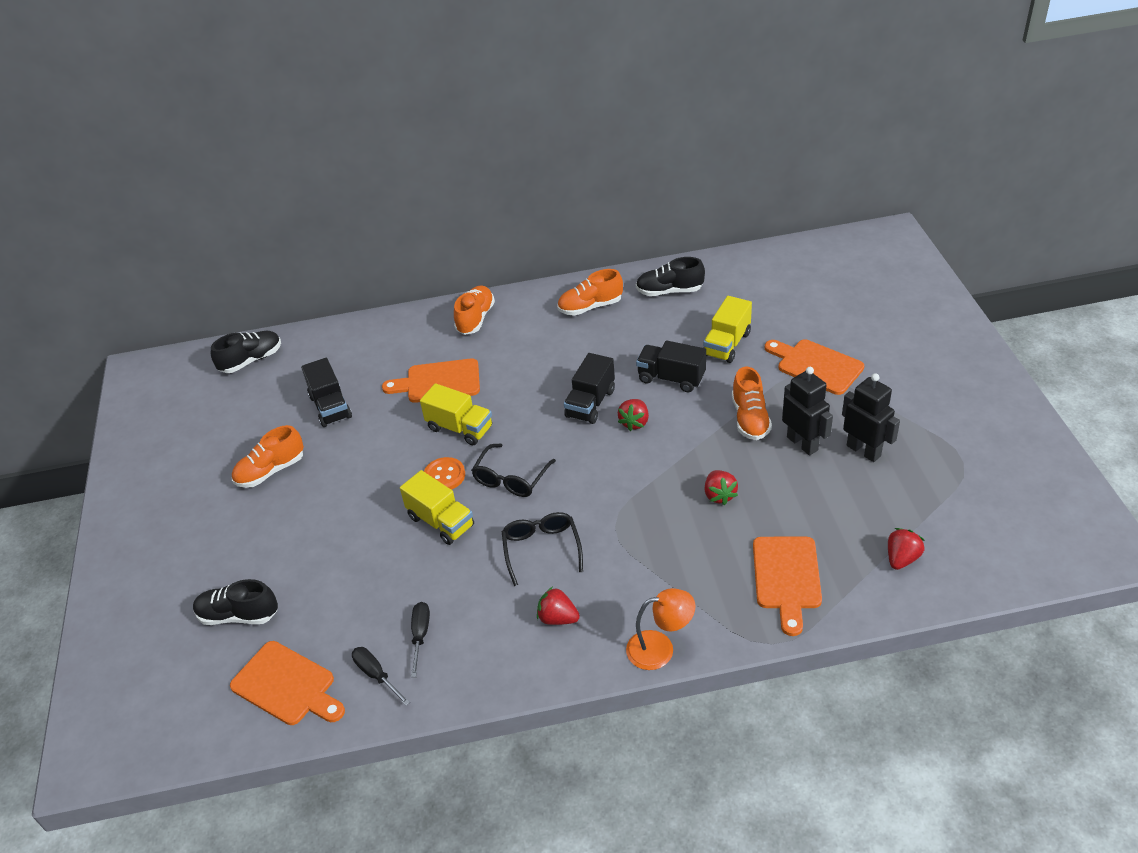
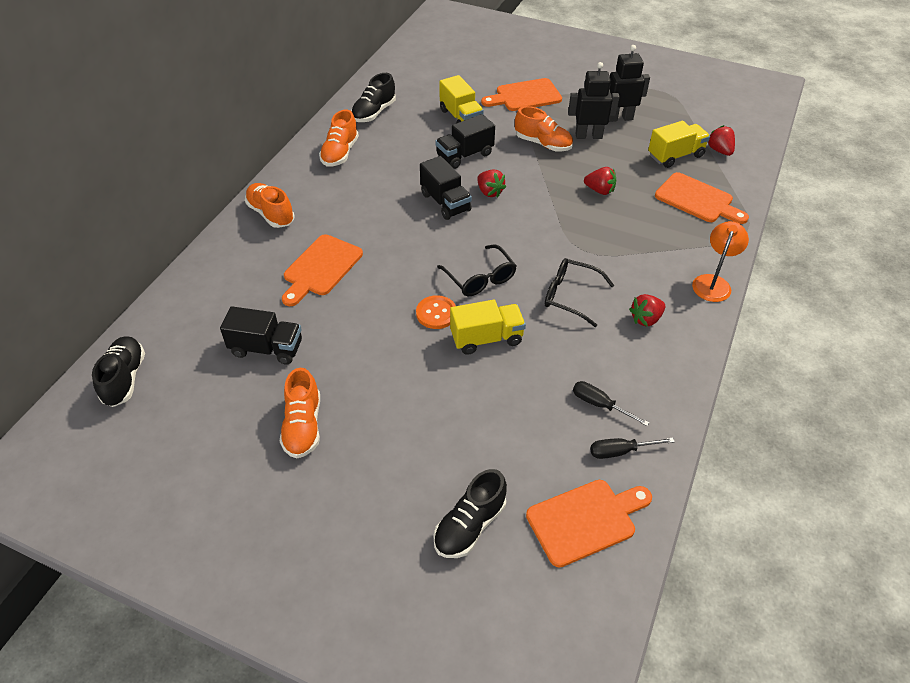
camera: 60 degrees left, 5 degrees up
(460, 428) = (391, 280): yellow truck -> yellow truck (675, 156)

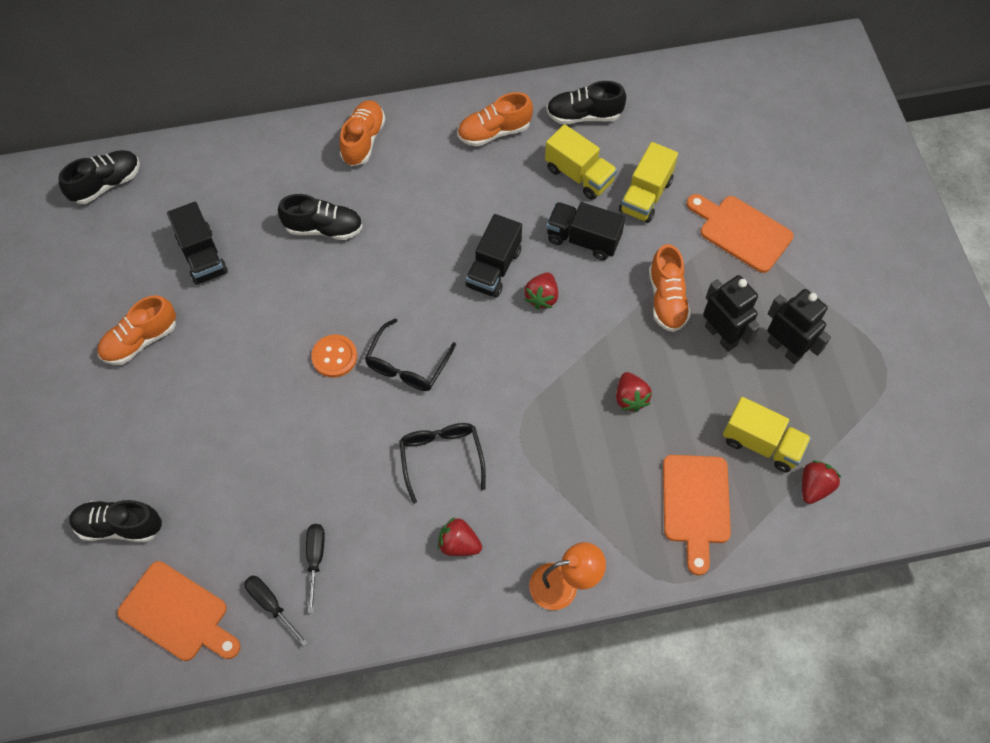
camera: 55 degrees right, 15 degrees up
(321, 268) = (324, 228): orange cutting board -> black shoe
(486, 338) = (332, 417): yellow truck -> yellow truck (579, 175)

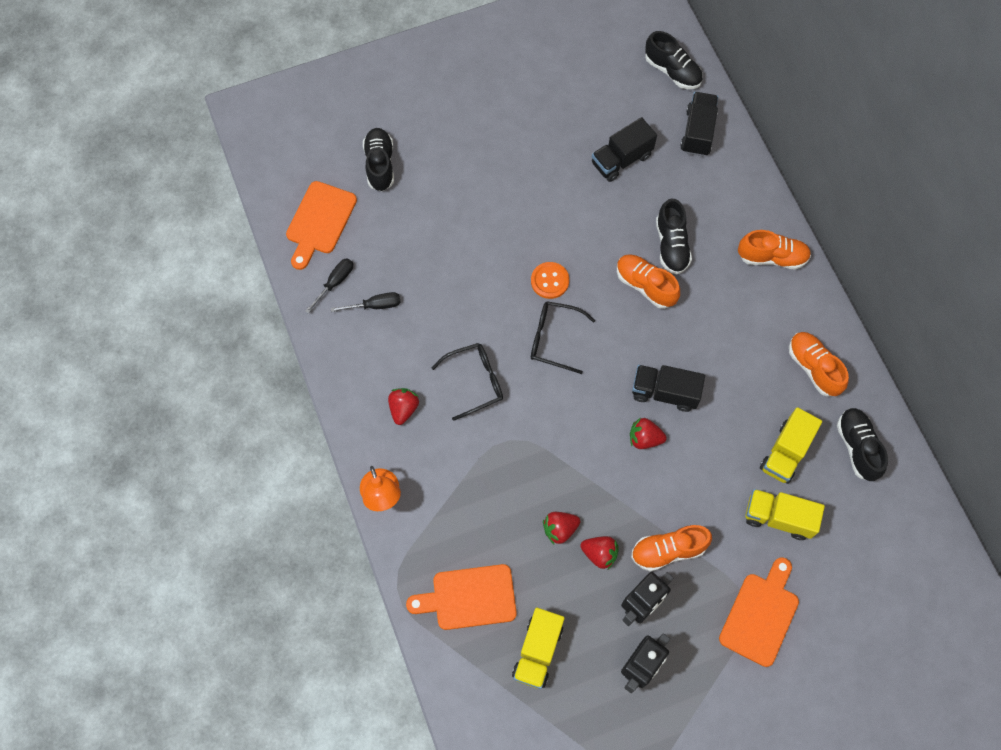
camera: 80 degrees right, 5 degrees up
(140, 340) = (534, 136): orange shoe -> orange shoe (645, 285)
(583, 239) = (714, 466): black truck -> black truck (697, 132)
(814, 487) = (504, 703): red strawberry -> red strawberry (599, 554)

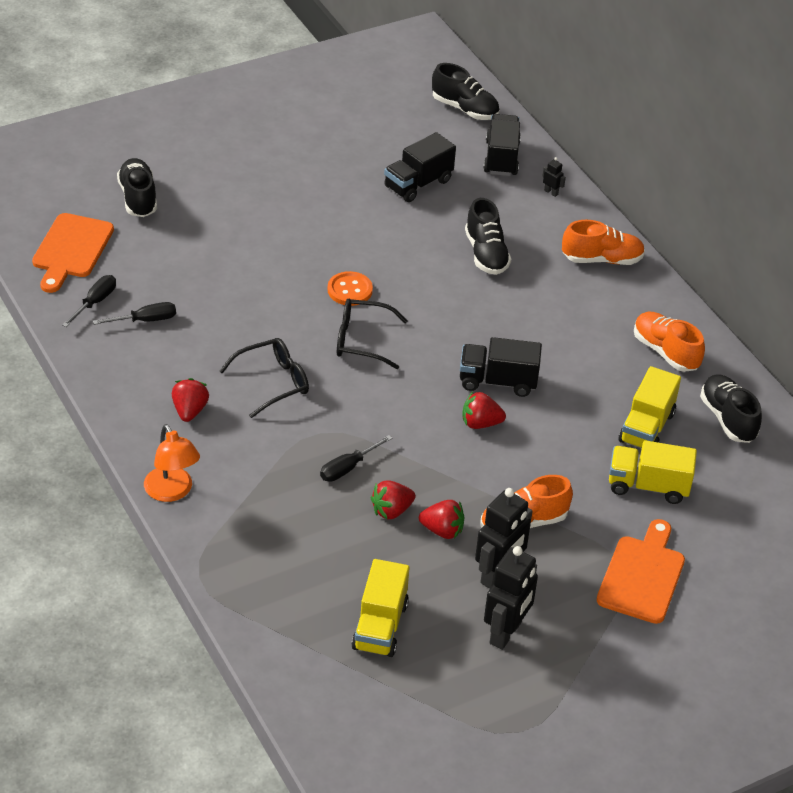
camera: 10 degrees left, 25 degrees down
(469, 597) = (289, 580): orange cutting board -> none
(528, 480) = (348, 468): none -> black screwdriver
(645, 285) = (461, 289): orange shoe -> none
(737, 175) = (551, 192): none -> black robot

